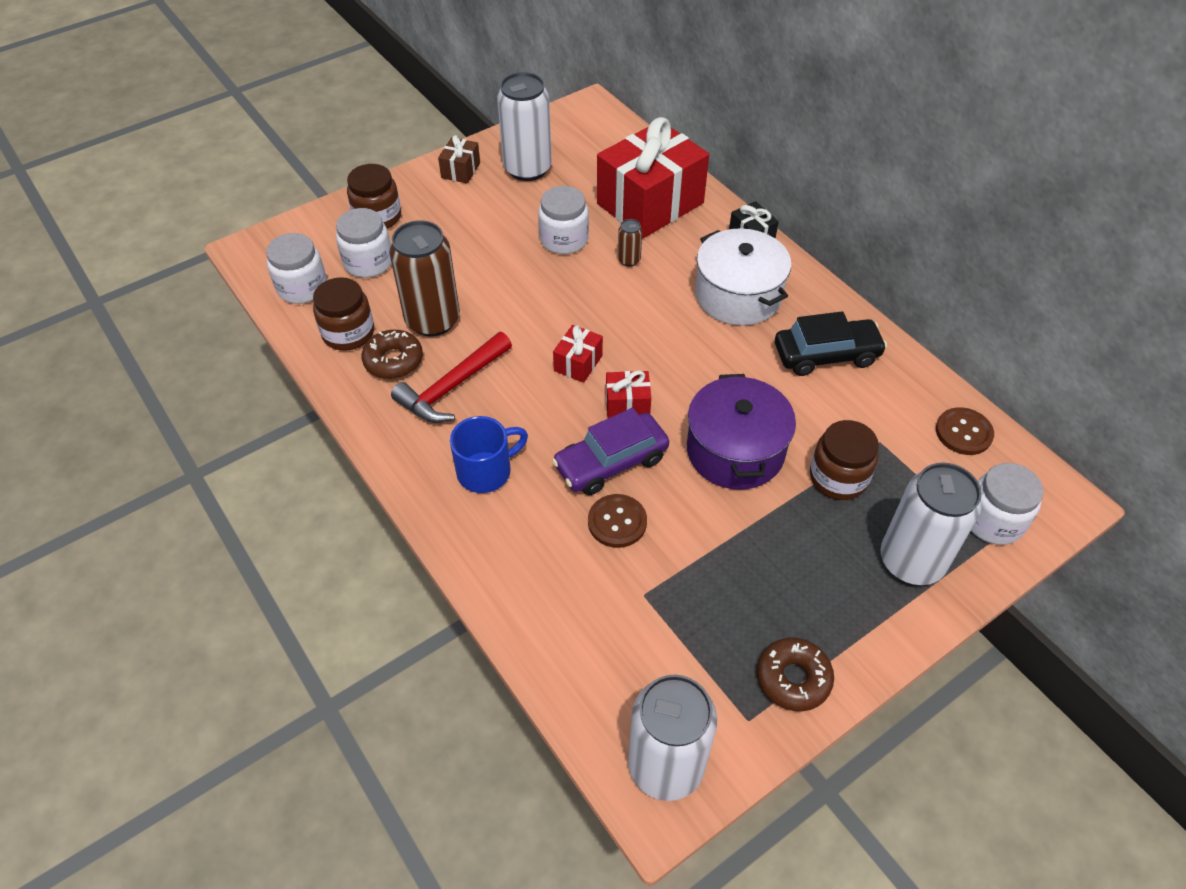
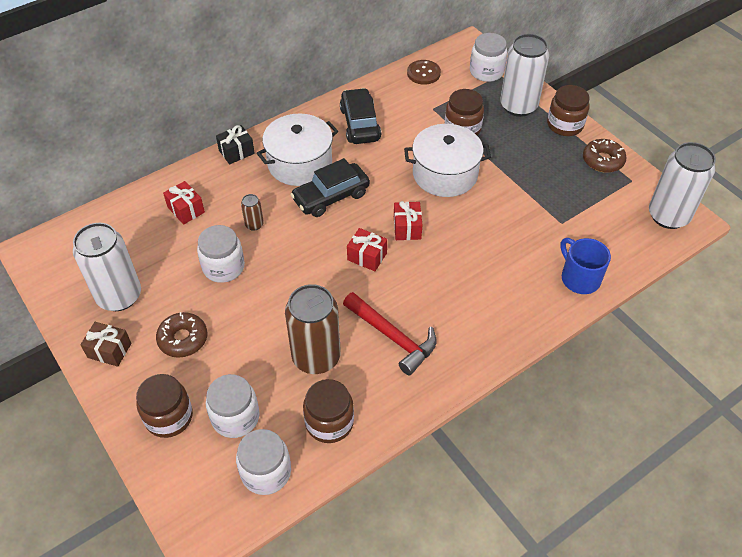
camera: 90 degrees left, 0 degrees up
(393, 360) = (363, 382): brown donut -> brown donut (183, 339)
(486, 471) = (474, 310): blue mug -> blue mug (579, 278)
(611, 462) = (460, 238): purple car -> none
(617, 522) = (509, 235): brown button -> none
(650, 203) = (186, 210): red gift -> red gift, size x0.43
(680, 327) = (331, 197): none -> black car
(735, 451) = (445, 174): purple pot -> white pot
(876, 629) = (565, 125): none -> brown jar

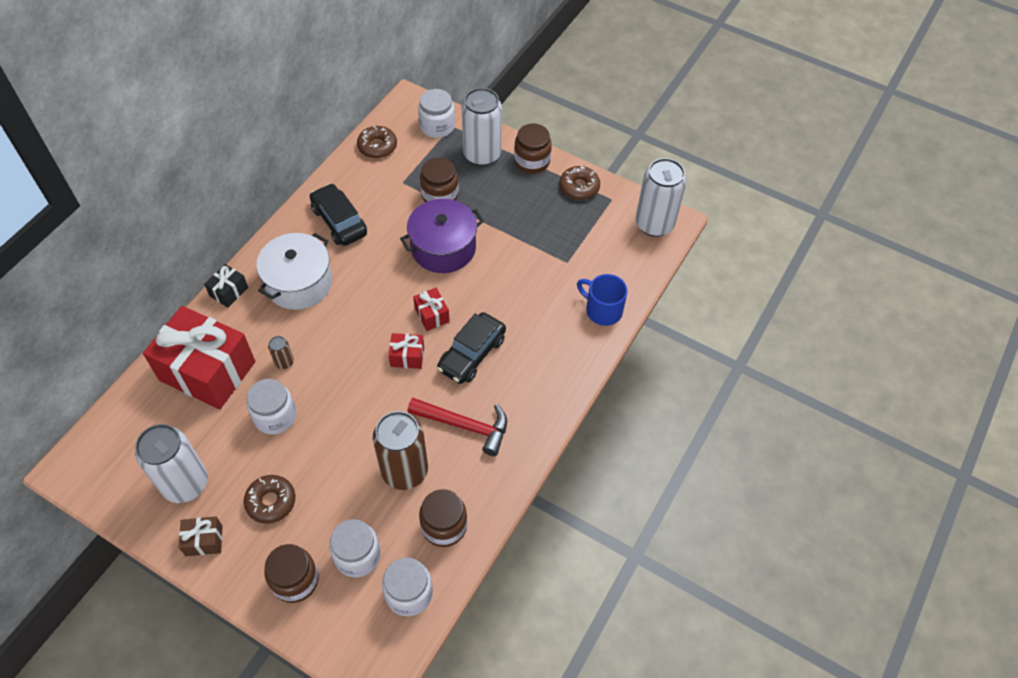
camera: 25 degrees left, 5 degrees up
(186, 210) = (207, 371): red gift -> red gift, size x2.35
(331, 197) = (346, 308): black car -> black car (472, 354)
(423, 73) = (377, 146): brown button -> brown donut
(445, 174) = (443, 248): white pot -> purple pot

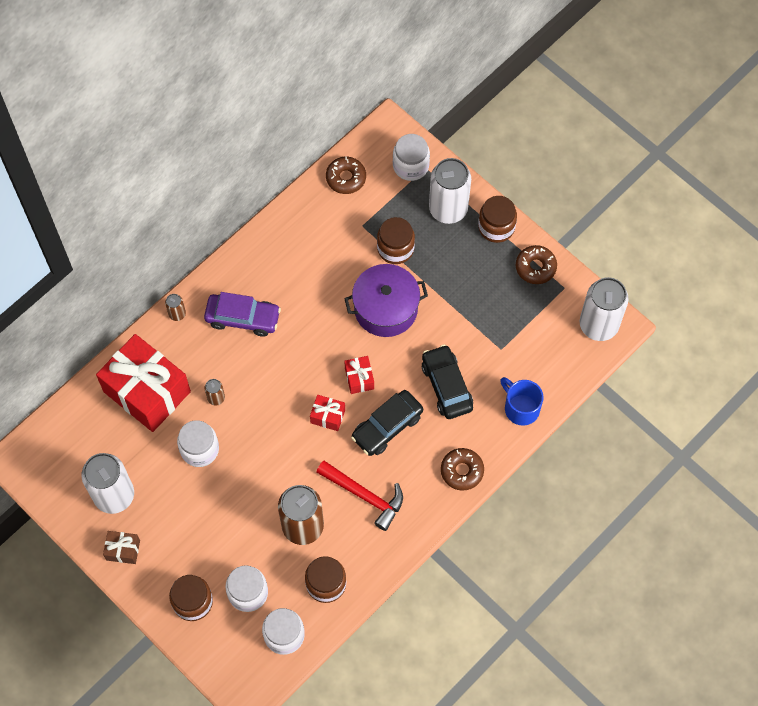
camera: 15 degrees right, 10 degrees up
(229, 292) = (177, 314): black gift -> brown can
(271, 502) = (183, 528): brown donut -> brown donut (462, 471)
(299, 283) = (243, 318): white pot -> purple car
(339, 221) = (292, 258): black car -> black car (446, 386)

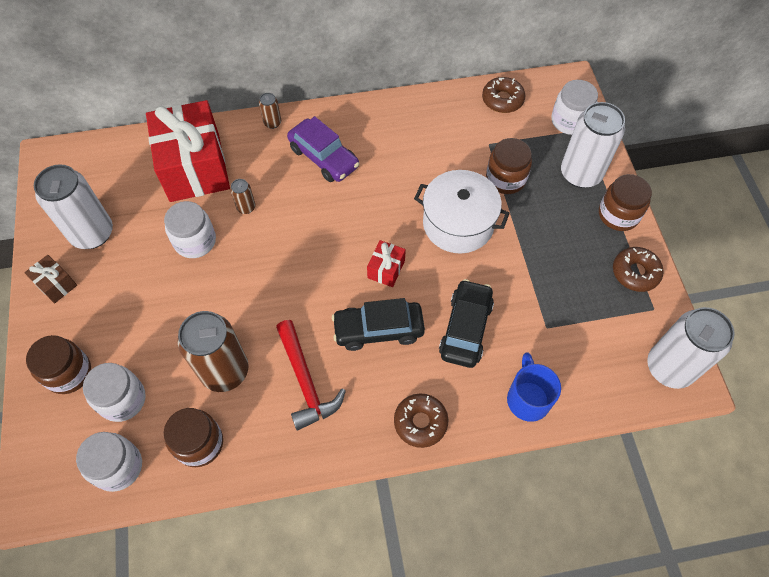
camera: 35 degrees right, 5 degrees down
(328, 416) = (330, 284): red gift -> none
(386, 308) = (458, 223): purple pot -> white pot

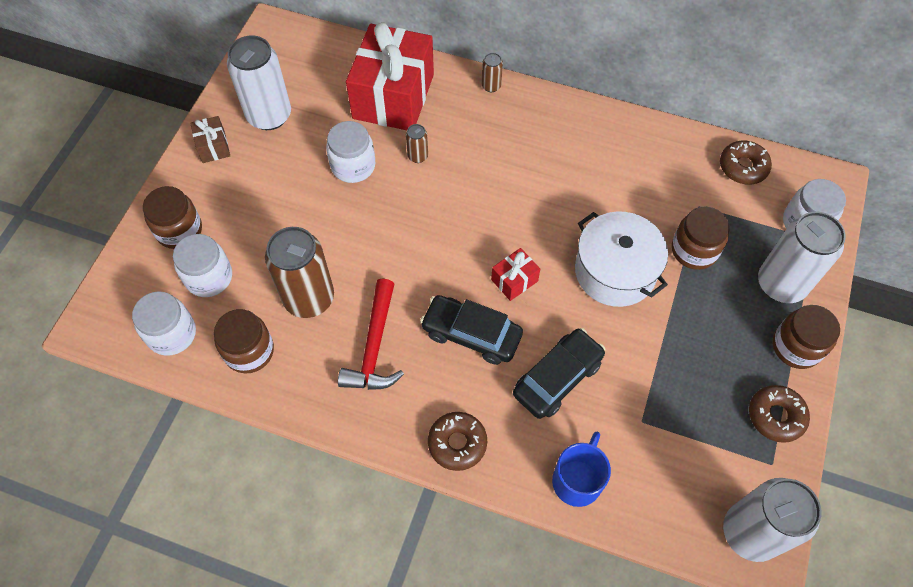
camera: 30 degrees right, 0 degrees up
(324, 157) = (520, 142): purple car -> none

